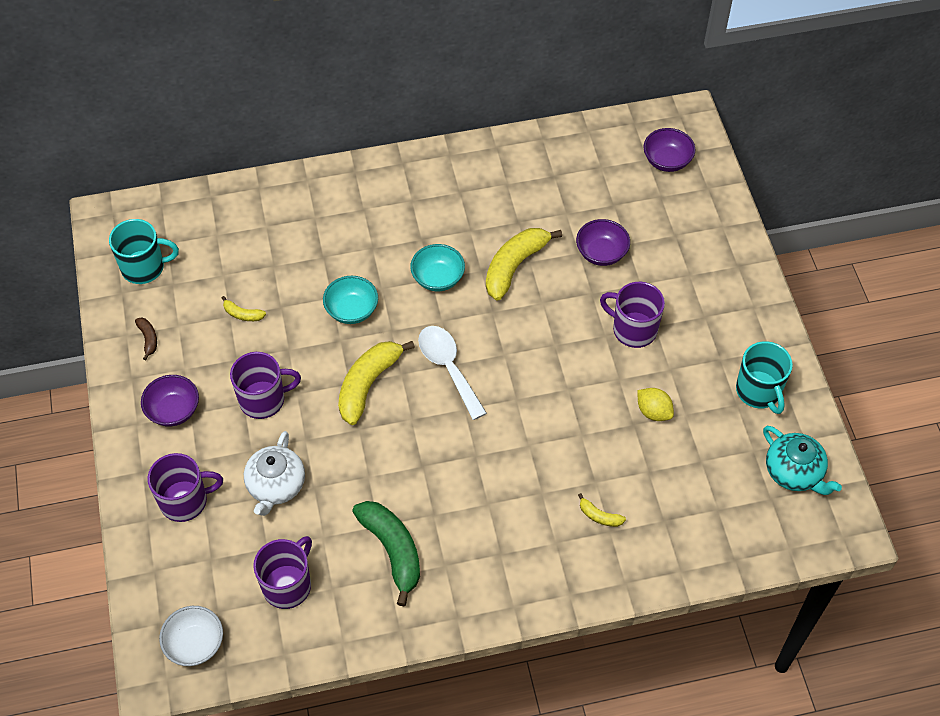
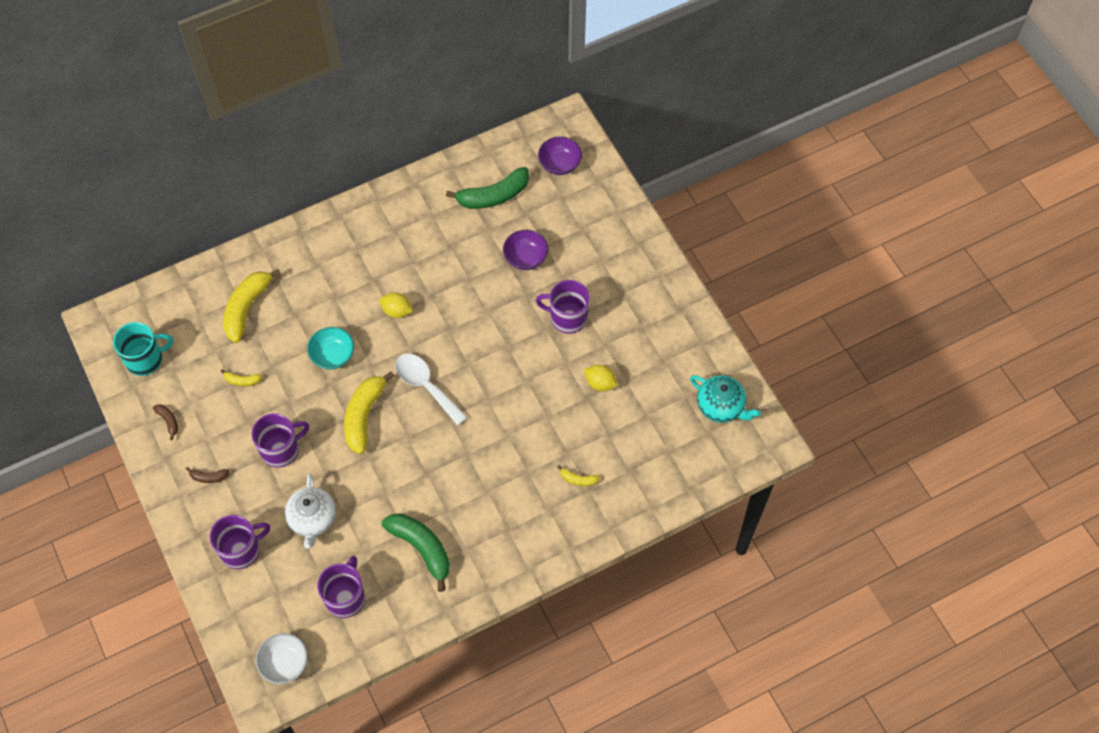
camera: 15 degrees left, 5 degrees up
(173, 410) = (208, 477): purple bowl -> brown banana
(438, 278) = (397, 311): turquoise bowl -> yellow lemon
(515, 266) = (457, 286): yellow banana -> yellow banana (247, 308)
(582, 178) = (493, 196): none -> green banana
(759, 391) = (679, 346): turquoise mug -> none

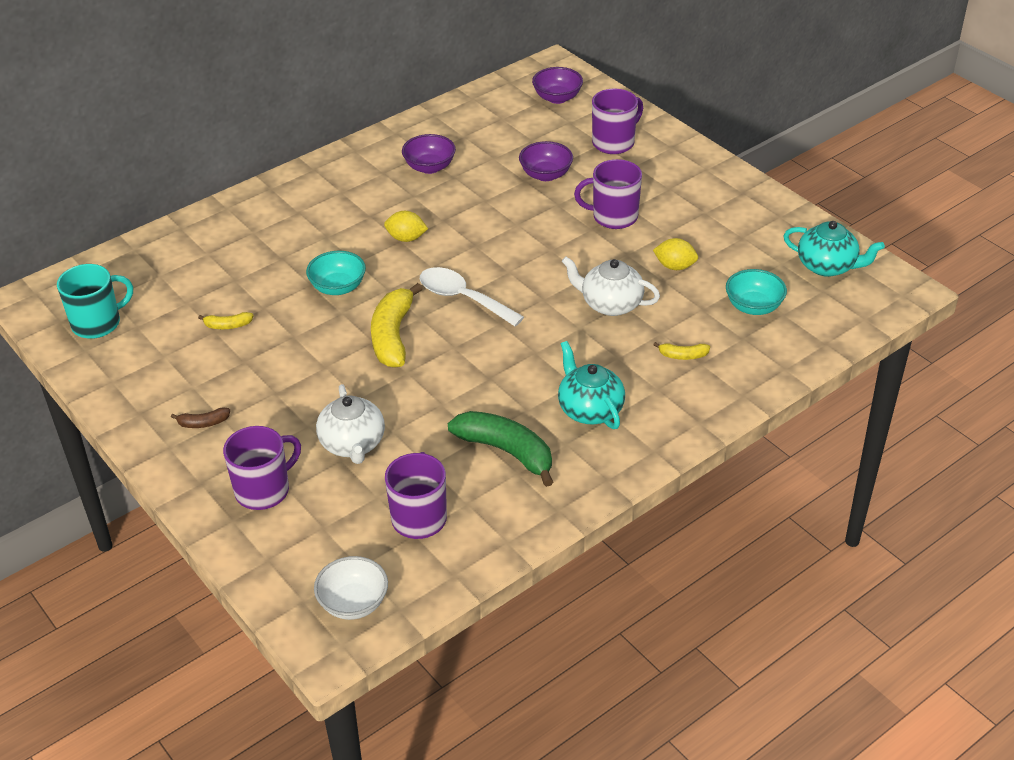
camera: 10 degrees left, 20 degrees down
(168, 421) = (138, 377): brown banana -> none
(247, 308) = (219, 260): yellow banana -> none
(281, 449) = (294, 382): purple mug -> purple mug (614, 142)
(433, 231) = (429, 167): none -> purple bowl
(493, 196) = (490, 131): green banana -> none
(493, 520) = (589, 409): none -> turquoise teapot
(538, 414) = (610, 304): none -> white teapot
(648, 439) = (753, 306): none -> turquoise bowl

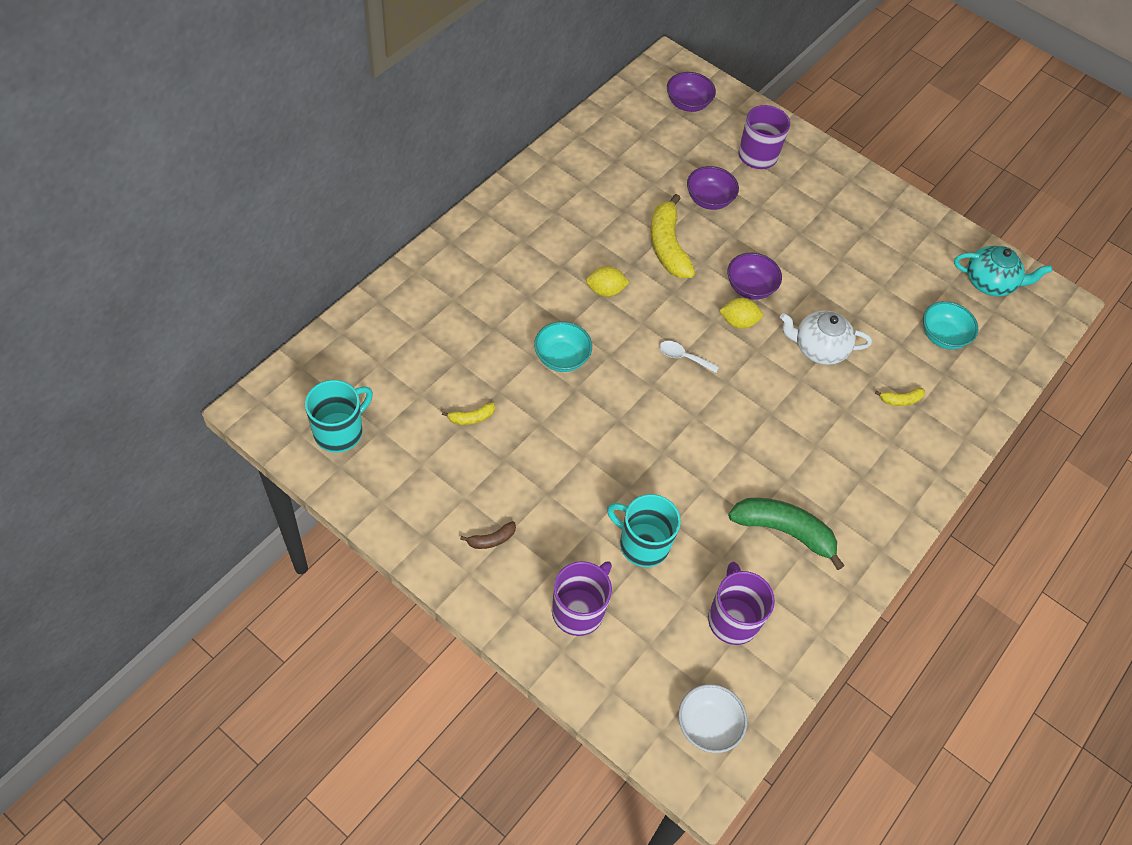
camera: 20 degrees left, 15 degrees up
(353, 444) = (642, 544): white teapot -> turquoise mug
(393, 336) = (634, 410): yellow banana -> yellow banana (668, 246)
(429, 167) = (597, 200): purple bowl -> purple bowl (750, 287)
(463, 298) = (683, 357): white spoon -> white spoon, size x0.54
(589, 409) = (840, 472): turquoise teapot -> none
(613, 217) = (787, 244): purple mug -> none
(675, 266) = (860, 297): yellow lemon -> yellow lemon (738, 322)

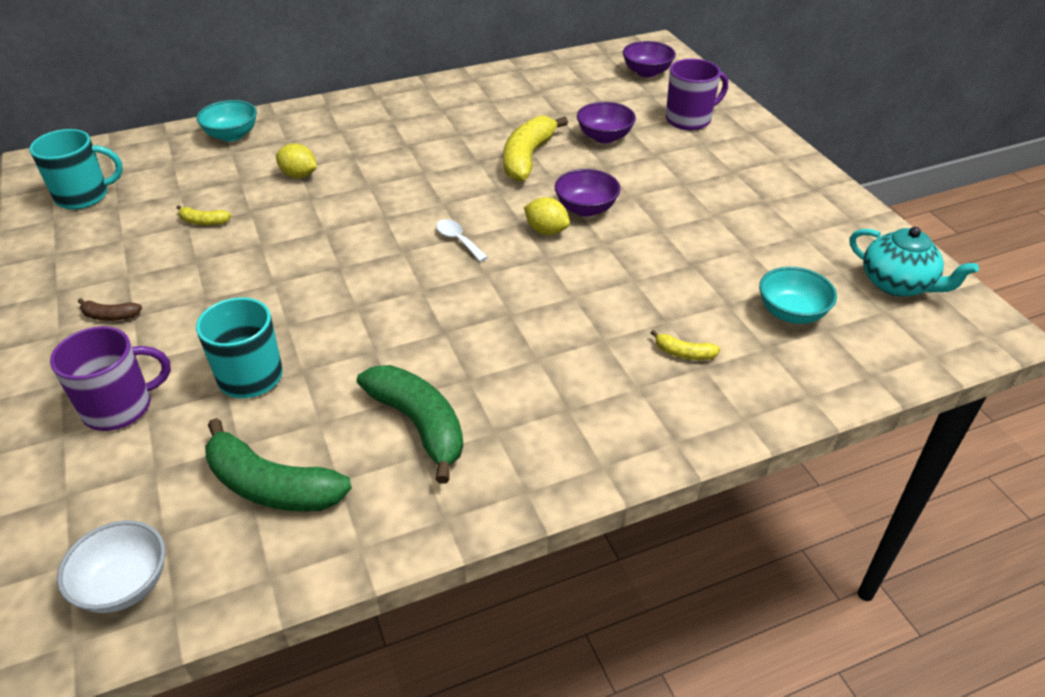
camera: 35 degrees right, 15 degrees down
(561, 358) = (335, 205): turquoise bowl -> turquoise bowl (232, 135)
(605, 290) = (431, 171): yellow lemon -> yellow lemon (299, 175)
(732, 619) = (271, 485): purple mug -> green banana
(818, 348) = (619, 277): white teapot -> none

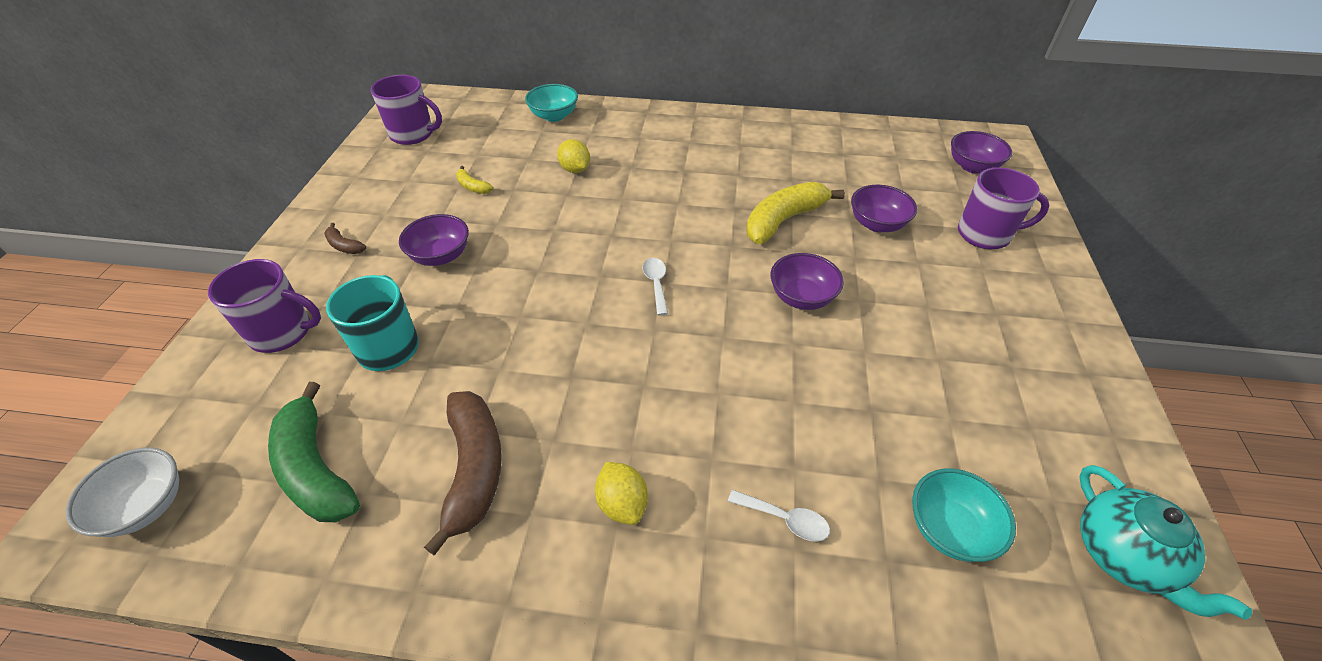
camera: 30 degrees right, 5 degrees up
(84, 196) = (413, 134): turquoise mug -> purple mug
(228, 289) = (441, 256): none -> purple bowl
(419, 425) = (474, 469): green banana -> brown banana
(546, 231) = (745, 307): yellow lemon -> yellow lemon (622, 504)
(684, 353) = (785, 519): yellow banana -> white spoon

